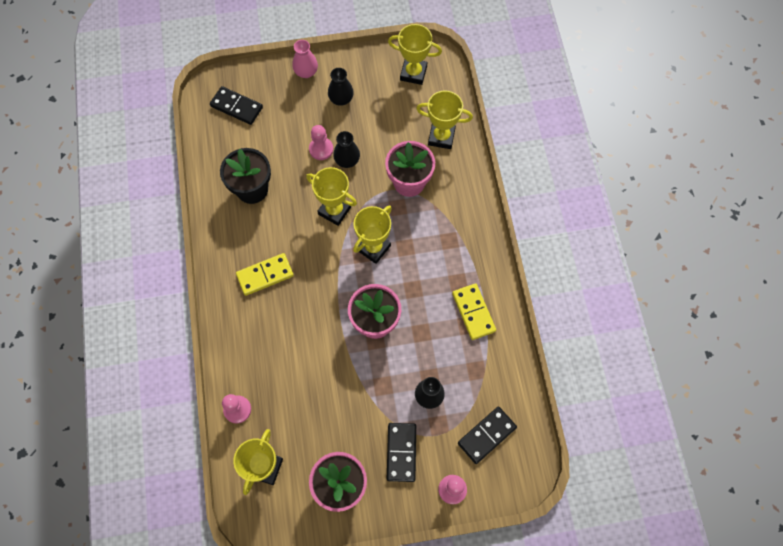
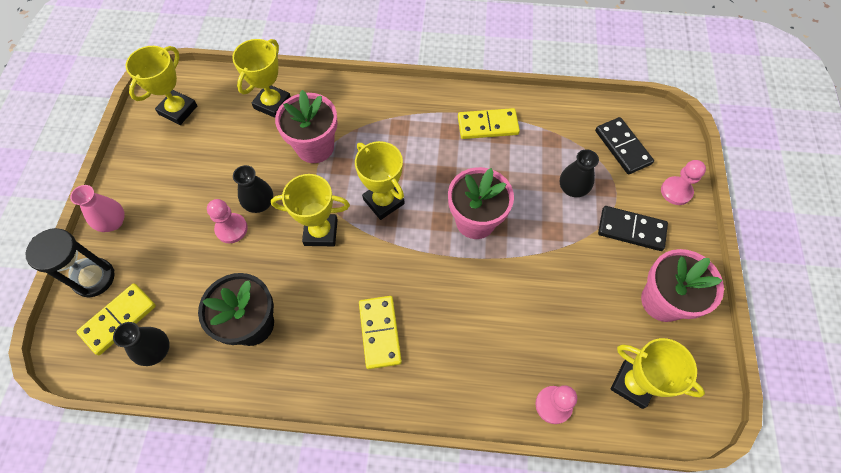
camera: 75 degrees left, 5 degrees down
(236, 107) = (119, 319): black domino -> yellow domino
(262, 79) = (94, 278): none -> black hourglass
(334, 210) = (321, 232): yellow trophy -> yellow trophy turned 45 degrees clockwise
(341, 99) = (173, 191): black vase -> black vase (156, 350)

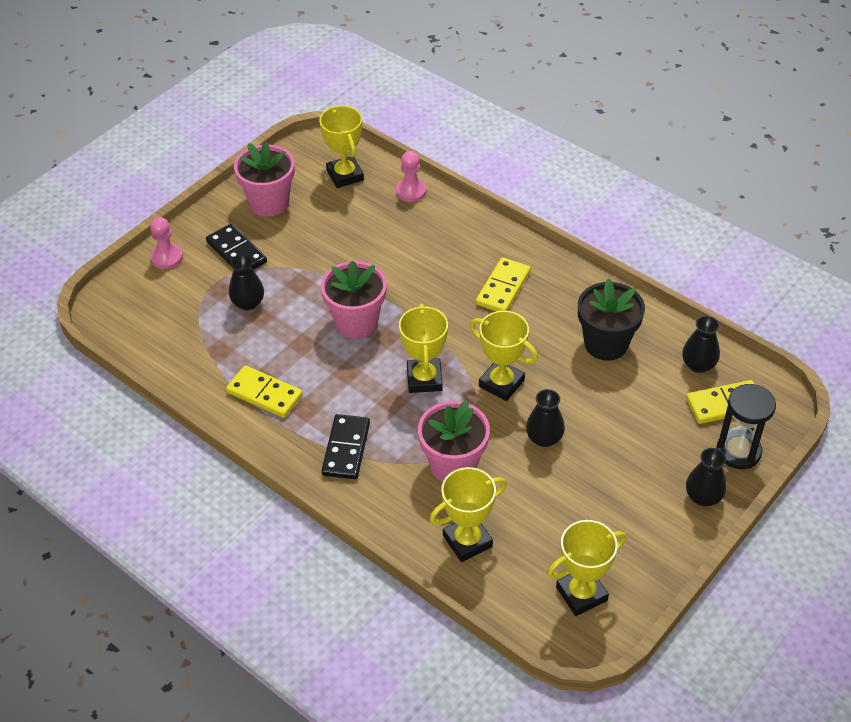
camera: 145 degrees left, 15 degrees down
(113, 222) = (703, 497): pink vase -> black vase
(231, 229) = (585, 429): pink pawn -> none
(622, 147) = (166, 310): black domino -> black domino (346, 449)

